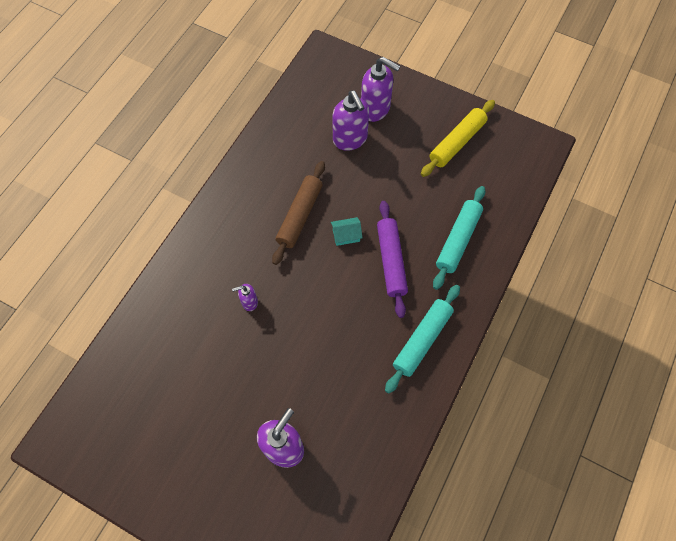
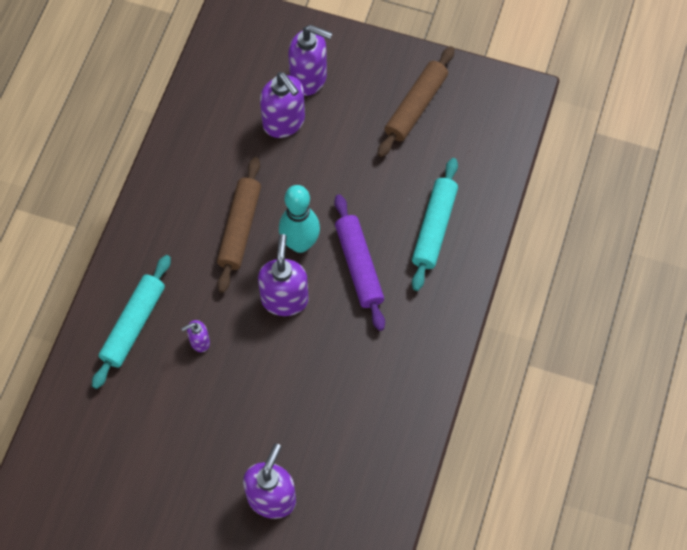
camera: 10 degrees left, 0 degrees up
(325, 278) = (284, 299): none -> purple soap dispenser
(346, 235) = (300, 243): turquoise house -> turquoise bowling pin
(422, 340) = (410, 352): turquoise rolling pin -> turquoise rolling pin (134, 325)
(457, 142) = (416, 106): yellow rolling pin -> brown rolling pin

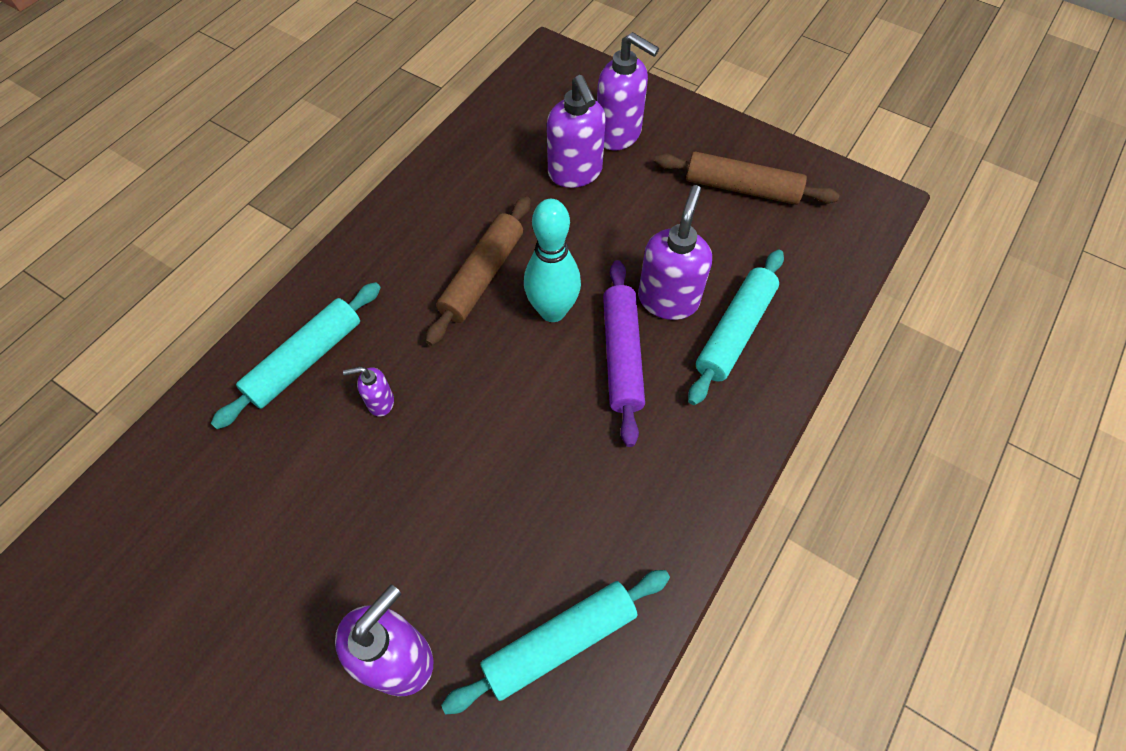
camera: 15 degrees right, 5 degrees down
(284, 299) = (511, 374): purple soap dispenser -> purple soap dispenser (668, 299)
(368, 463) = (560, 642): none -> turquoise rolling pin
(416, 106) = (741, 188): brown rolling pin -> brown rolling pin turned 60 degrees clockwise

